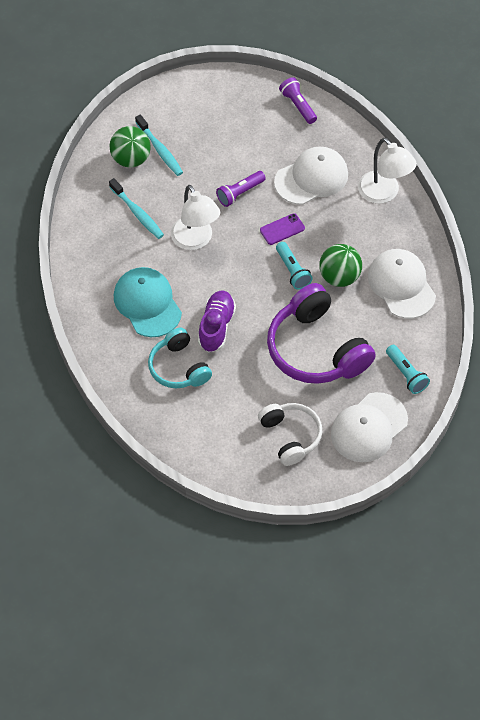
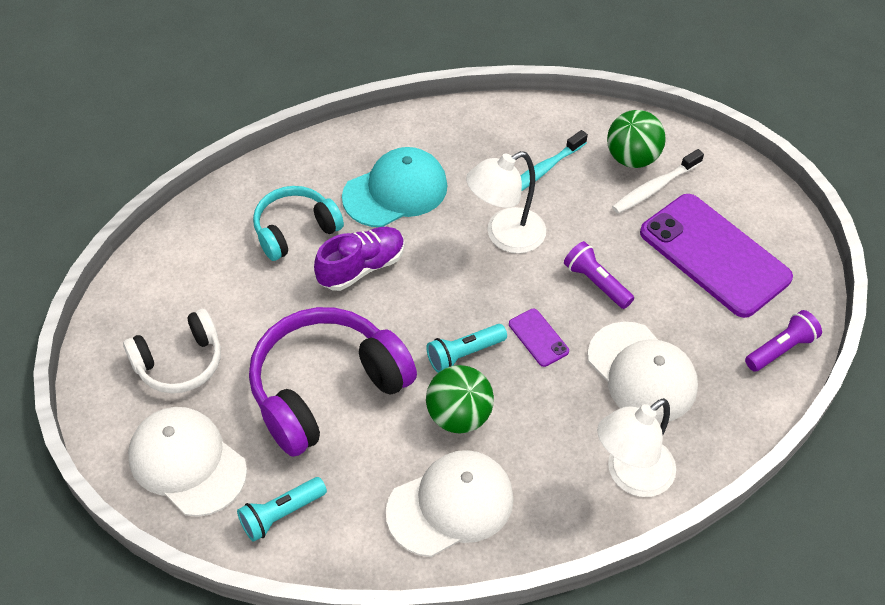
camera: 85 degrees right, 5 degrees down
(160, 150) = (654, 188): turquoise toothbrush -> white toothbrush
(216, 327) = (361, 267): purple shoe -> purple shoe turned 45 degrees counterclockwise
(222, 126) = (714, 255): none -> purple phone

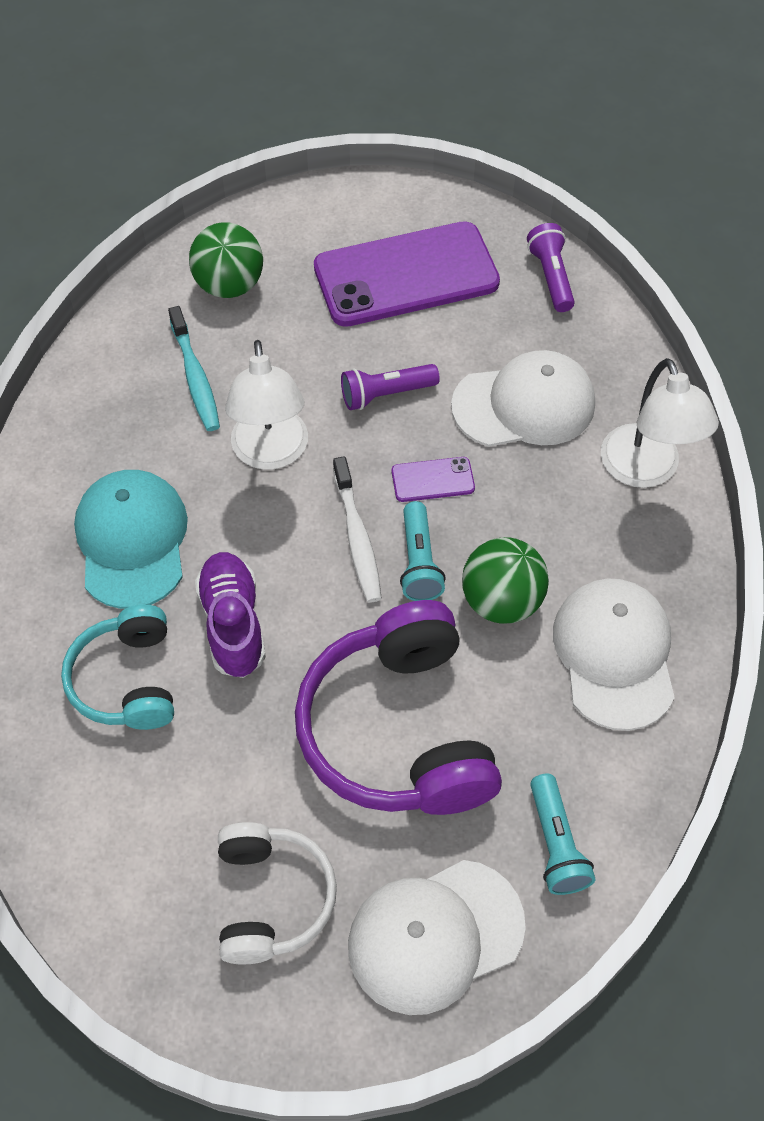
camera: 65 degrees left, 5 degrees up
(654, 188) = (284, 284): white toothbrush -> white toothbrush (357, 538)

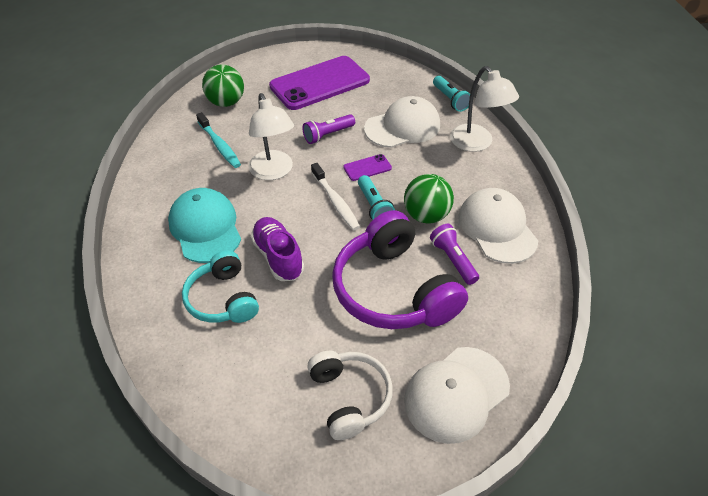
camera: 15 degrees left, 10 degrees down
(551, 277) = (394, 72): purple flashlight -> purple flashlight (453, 260)
(556, 844) = (505, 327): turquoise flashlight -> turquoise flashlight (450, 100)

